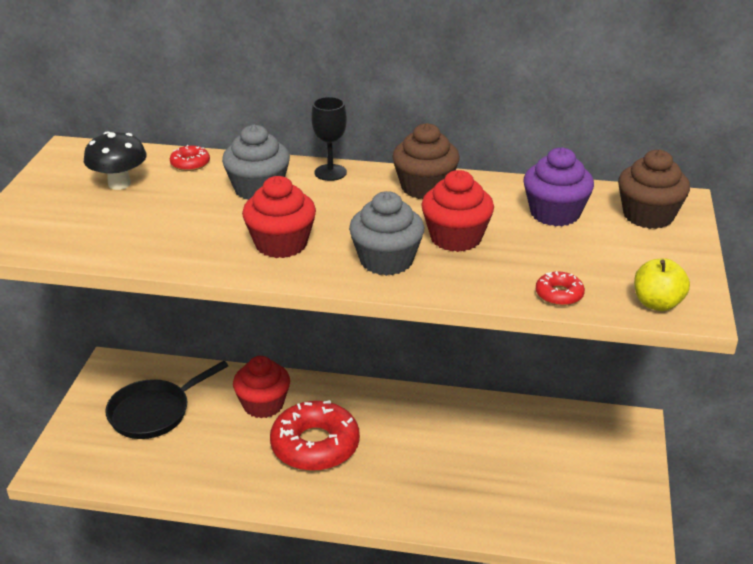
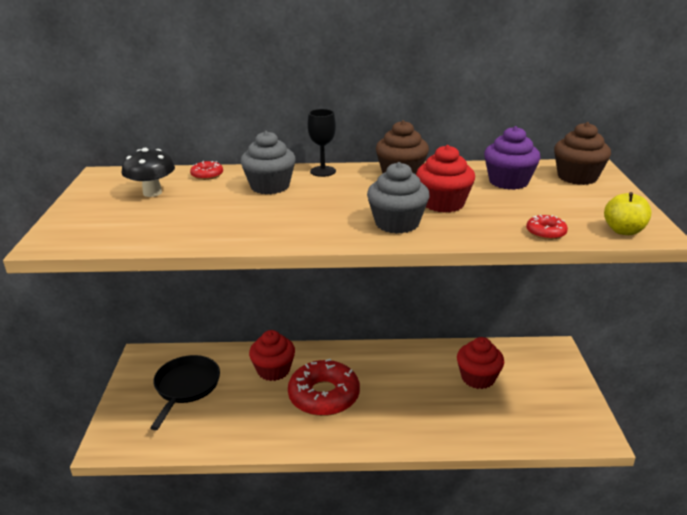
camera: 10 degrees left, 5 degrees down
(154, 412) = (186, 387): black pan -> black pan turned 150 degrees clockwise
(281, 244) = (305, 220): red cupcake -> red cupcake (478, 378)

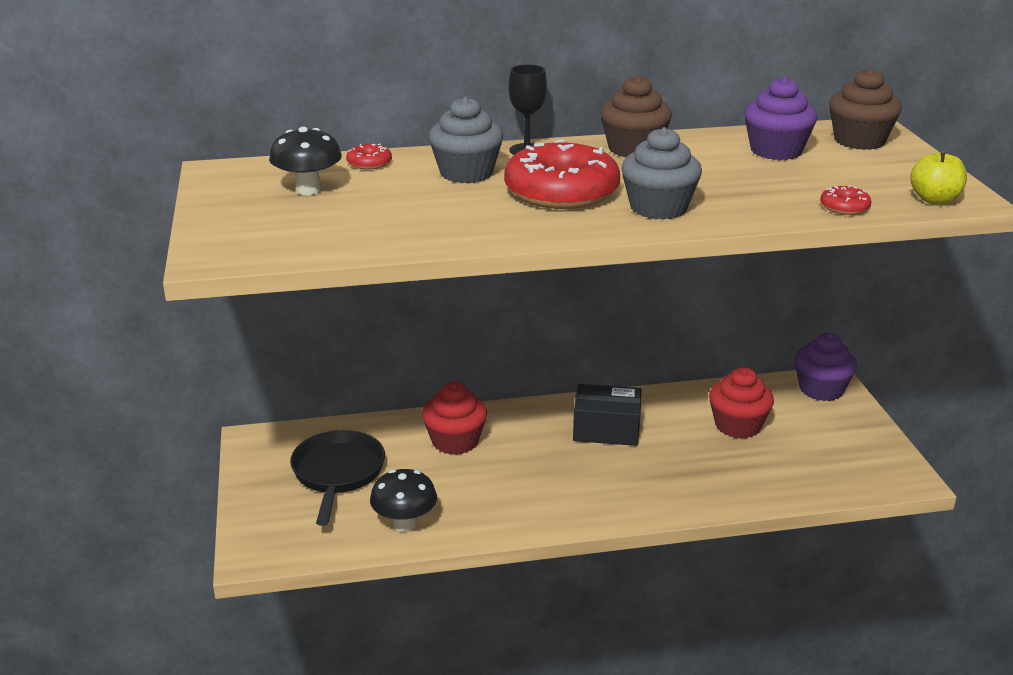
camera: 10 degrees left, 0 degrees up
(216, 433) = (405, 524): none -> black mushroom
(324, 396) = (537, 466): red donut -> red donut (561, 192)
(381, 371) = (606, 429): none -> black box
(443, 203) = (705, 181): red cupcake -> none
(547, 354) = (821, 389): none -> purple cupcake

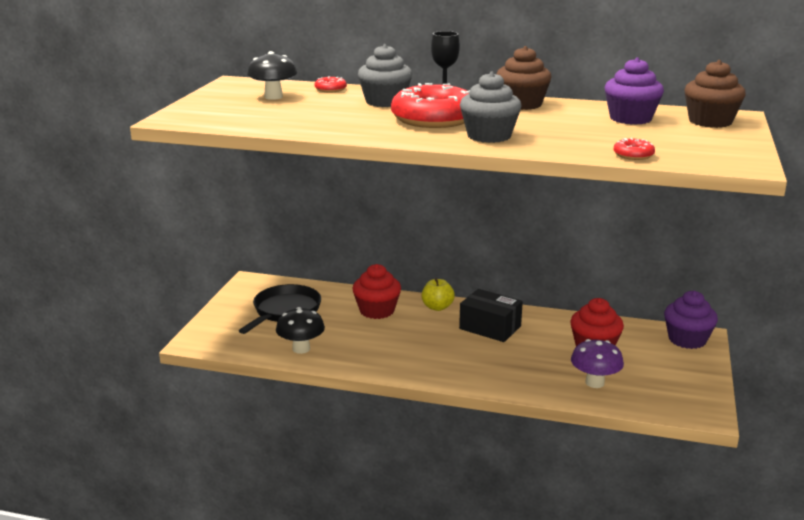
camera: 25 degrees right, 5 degrees down
(773, 472) = (594, 383): none -> purple mushroom
(934, 200) = (717, 161): yellow apple -> yellow apple (437, 307)

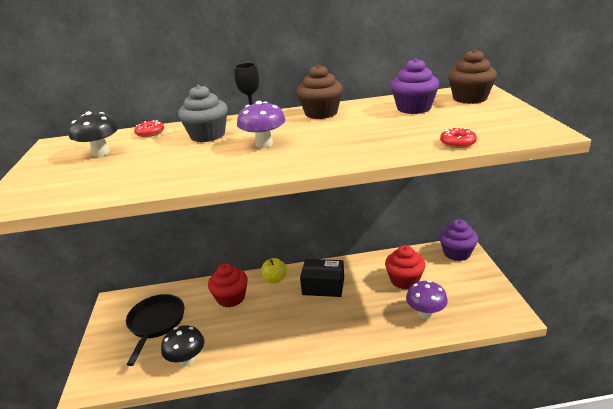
camera: 20 degrees left, 5 degrees up
(434, 119) = (264, 144): red donut -> purple mushroom
(489, 136) = (326, 151): grey cupcake -> none

